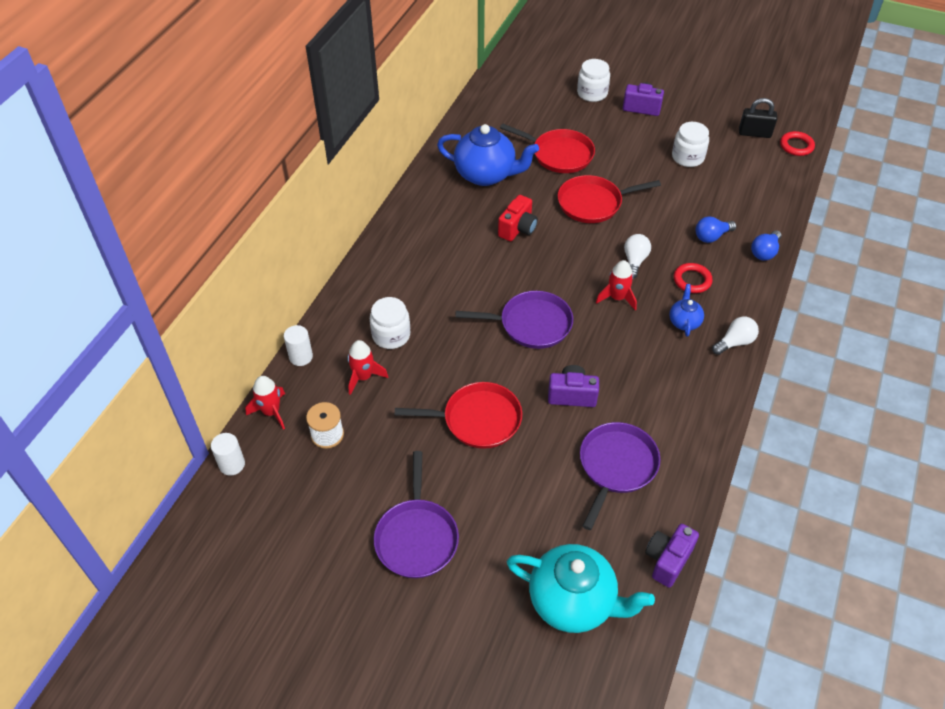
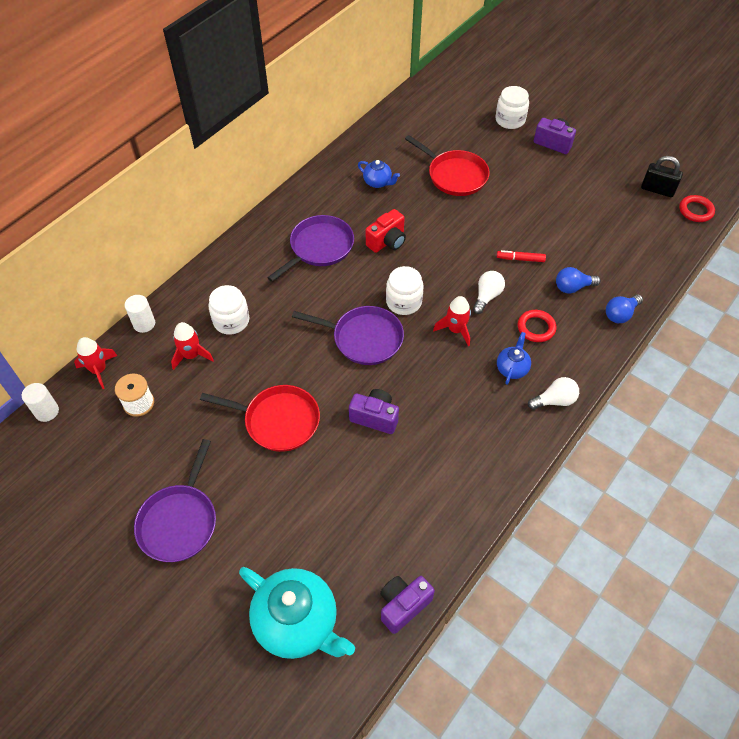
camera: 15 degrees right, 5 degrees up
(486, 175) = (378, 182): blue teapot -> blue teapot, size x0.49
(593, 203) = (468, 230): red pan -> none
(616, 466) = (390, 498): purple pan -> purple pan (319, 247)
(652, 220) = (520, 259): none -> red marker
(687, 157) = (580, 202): white jar -> white jar (403, 302)

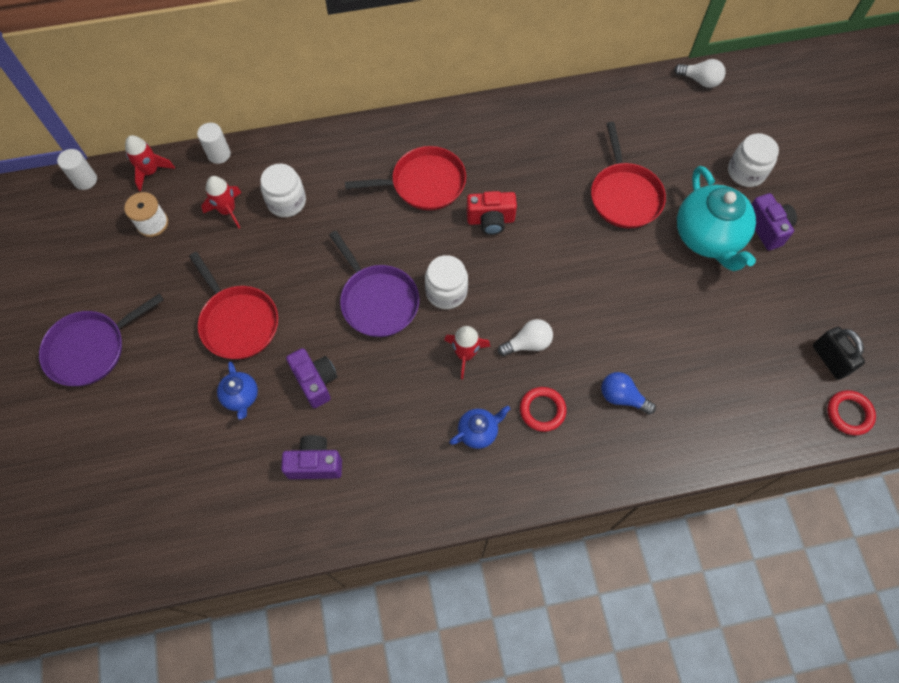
camera: 40 degrees right, 10 degrees up
(298, 623) = (93, 505): turquoise teapot -> turquoise teapot (708, 238)
(319, 247) = (424, 183): purple pan -> red pan
(378, 182) = (542, 153): blue teapot -> blue teapot (241, 397)
(403, 605) = (179, 562): purple camera -> purple camera (315, 463)
(520, 259) = (600, 329): red marker -> none
(554, 400) = (485, 494): white light bulb -> white light bulb (700, 80)
(620, 314) = (641, 461): blue light bulb -> none

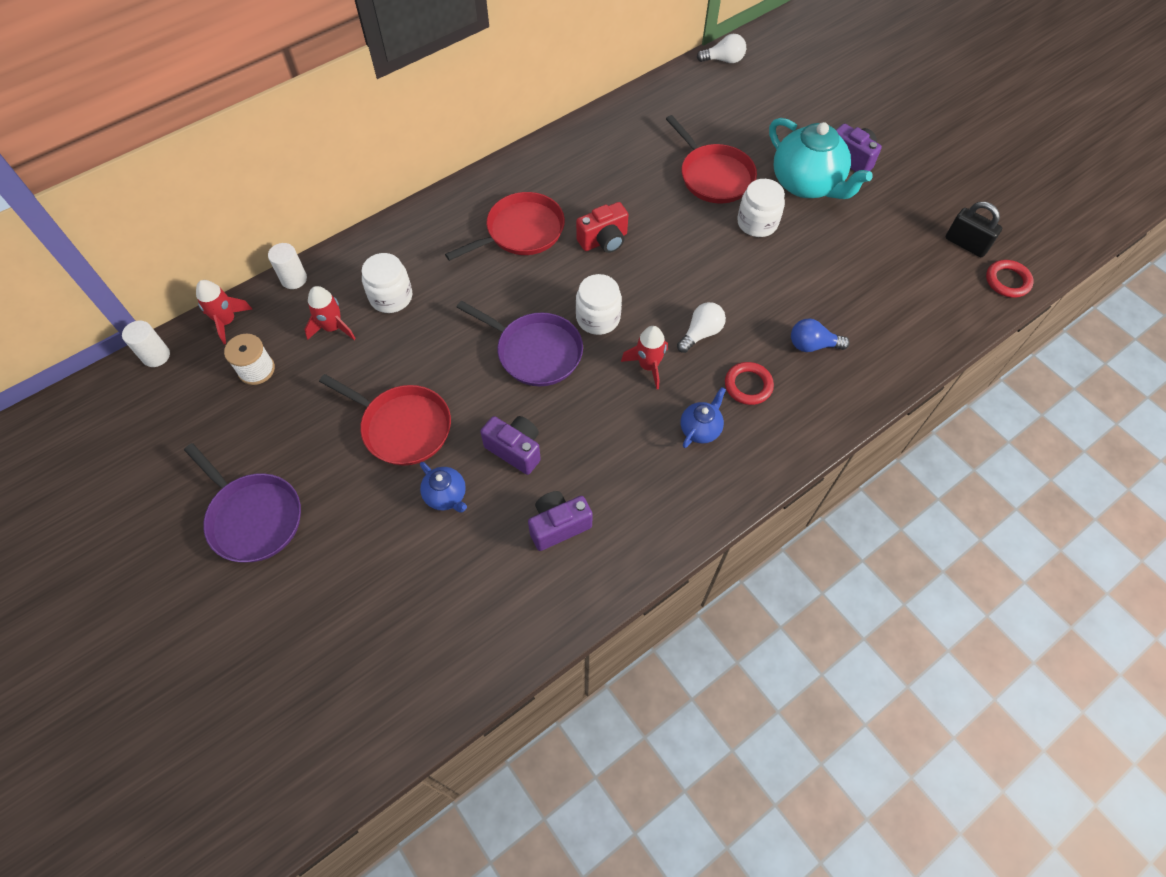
camera: 25 degrees left, 5 degrees down
(90, 349) = (253, 517): purple pan -> purple pan turned 75 degrees counterclockwise
(746, 172) = (807, 120): white jar -> white jar (757, 223)

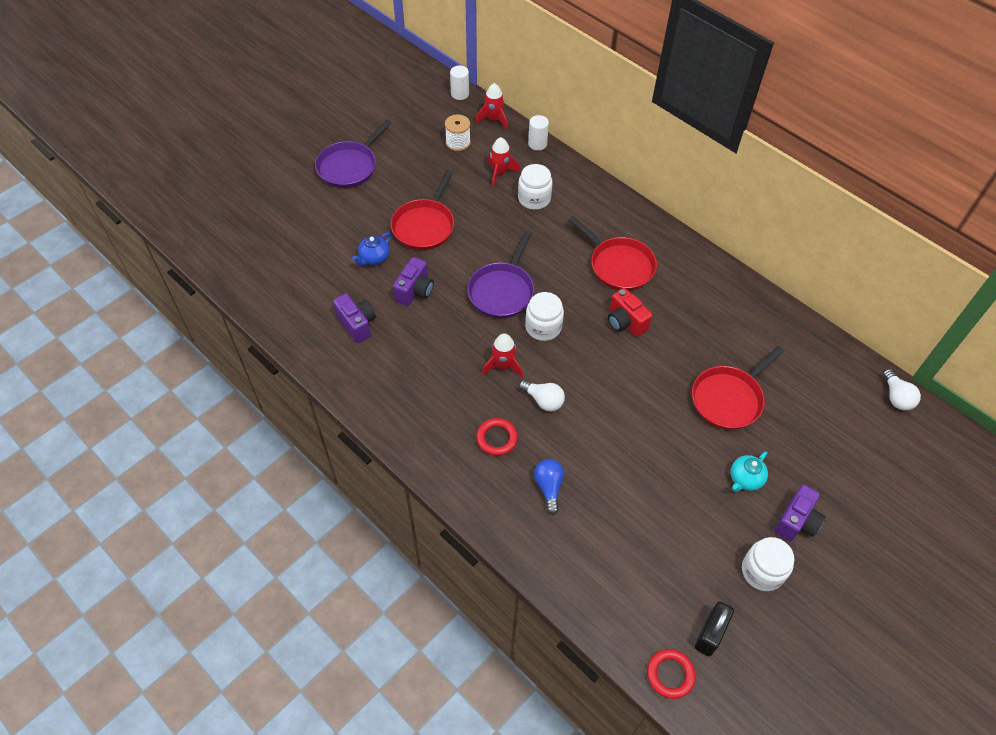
camera: 80 degrees right, 5 degrees down
(700, 429) = (449, 406): blue teapot -> none
(757, 223) = (681, 437): white jar -> white jar (762, 571)
(807, 184) = (745, 479): turquoise teapot -> turquoise teapot, size x0.49

